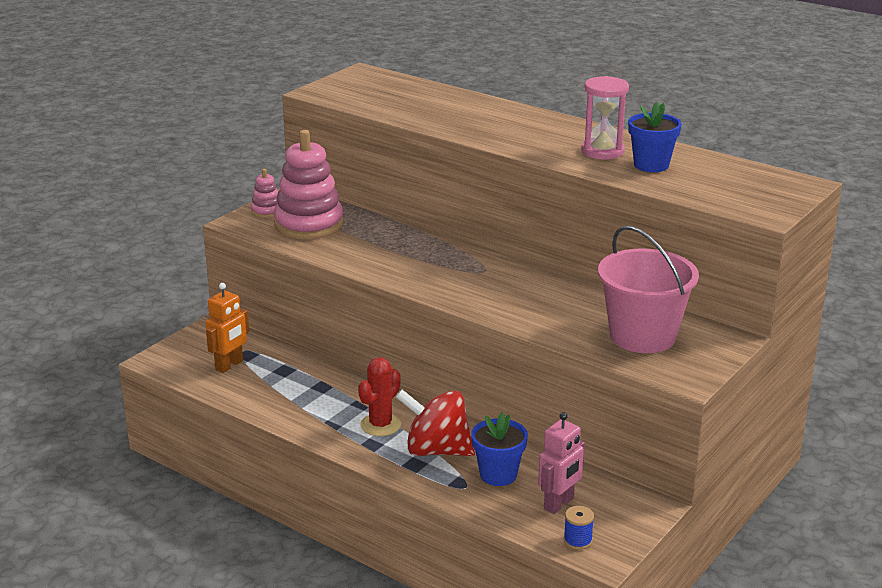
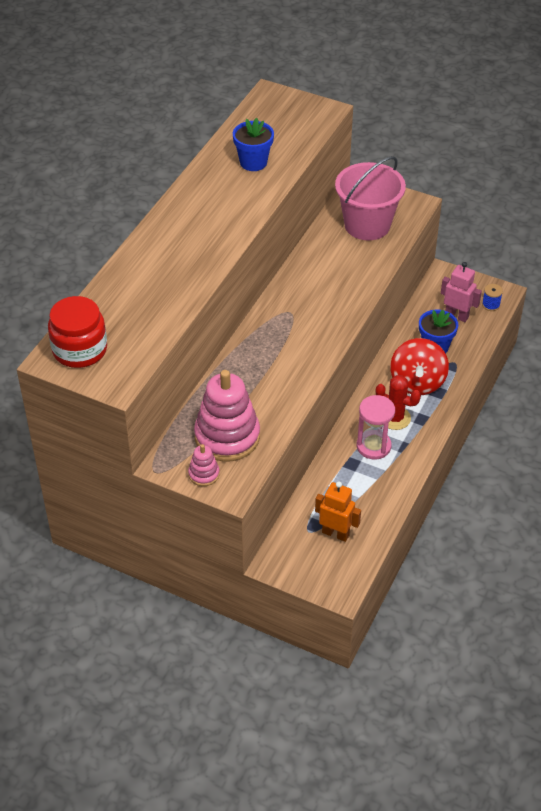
camera: 100 degrees left, 20 degrees up
(369, 81) = (80, 350): none -> red jar
(602, 151) = (231, 188): pink hourglass -> pink hourglass (373, 446)

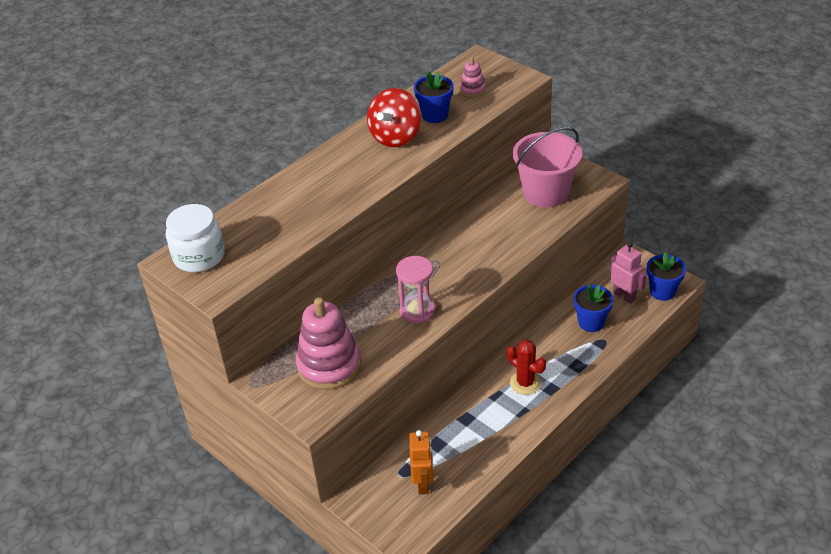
camera: 20 degrees right, 5 degrees down
(80, 350) = (199, 256): red jar -> white jar
(204, 474) = (292, 396): pink stacking toy -> pink stacking toy (472, 90)
(335, 533) = (423, 483): orange robot -> orange robot turned 45 degrees clockwise
(373, 446) = (494, 406): pink hourglass -> pink hourglass (417, 311)
(417, 382) = (560, 352): red spinning top -> red spinning top (395, 137)
(491, 305) = (662, 291): blue spool -> blue flower pot

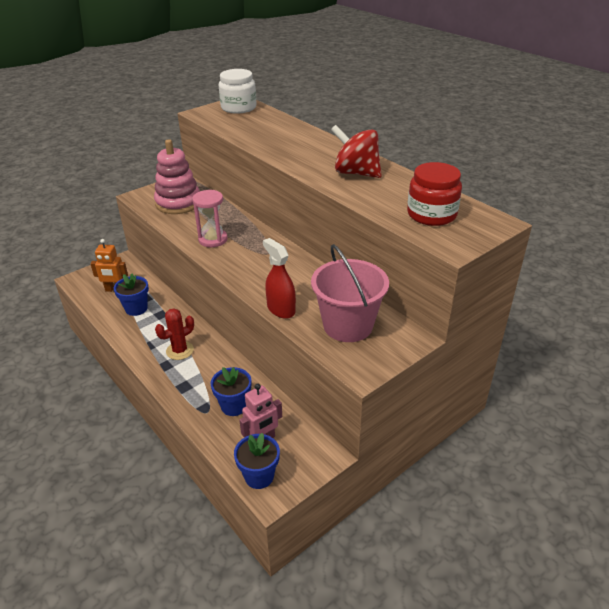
camera: 95 degrees right, 5 degrees down
(435, 115) = (388, 192): blue flower pot -> blue flower pot (136, 308)
(472, 90) = (431, 214): pink stacking toy -> red jar
(534, 236) = (281, 309): none -> red spray bottle

